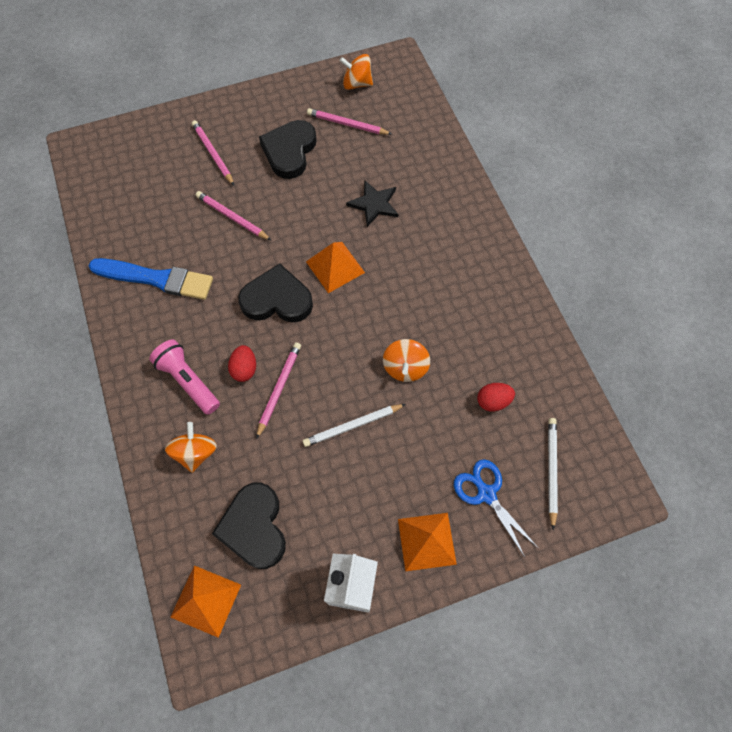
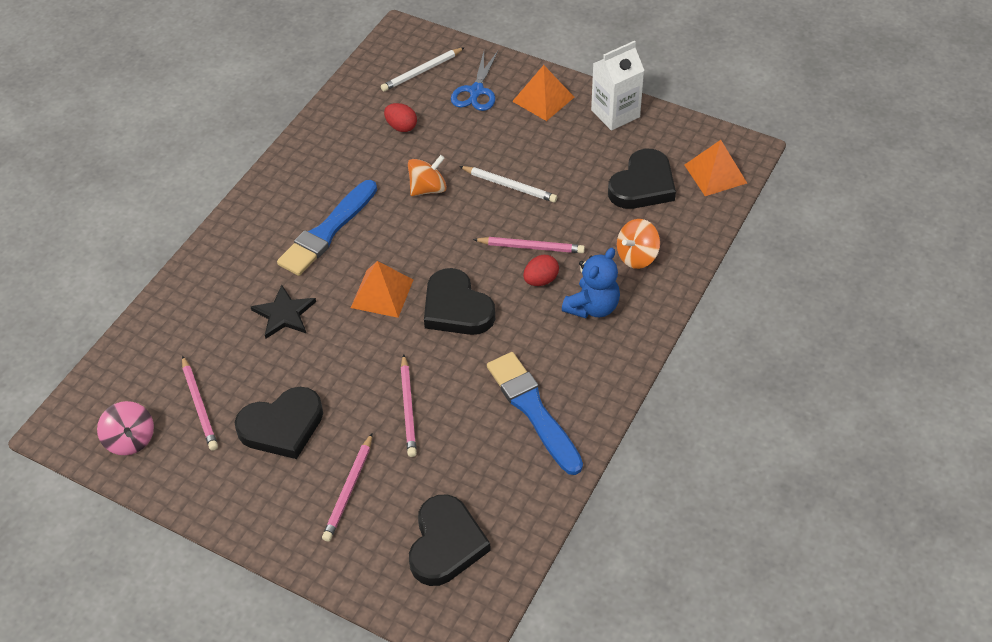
camera: 130 degrees left, 15 degrees down
(130, 172) = (446, 544): none -> black heart
(188, 381) = (592, 307): pink flashlight -> blue teddy bear
(279, 388) = (531, 247): pink pencil -> pink pencil turned 150 degrees counterclockwise
(356, 84) = (130, 440): orange spinning top -> pink spinning top
(424, 275) = (327, 231): none -> blue brush

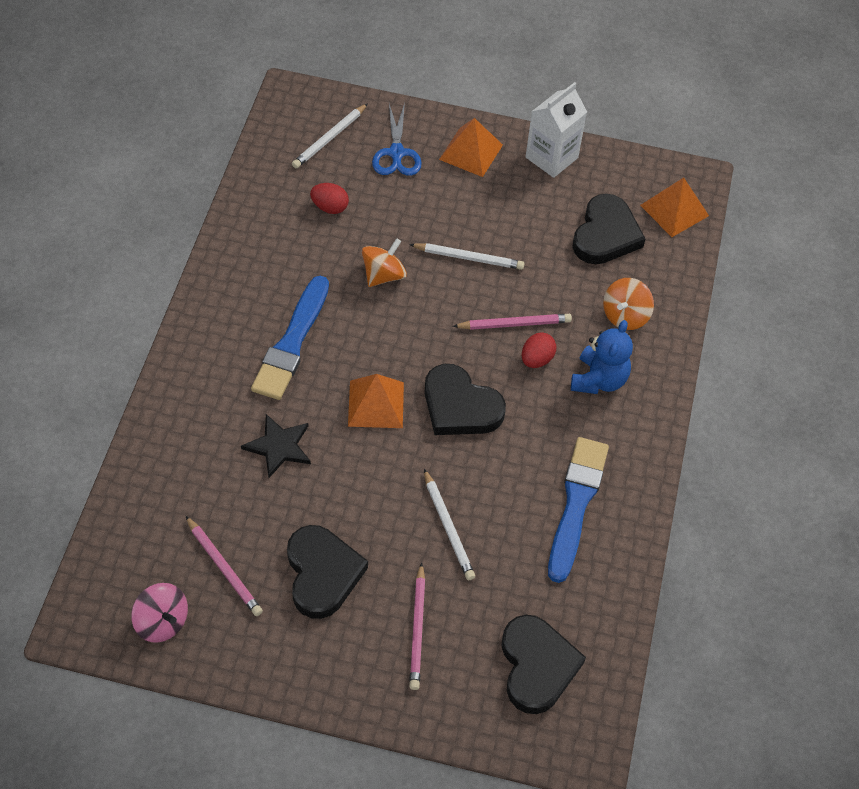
camera: 20 degrees left, 5 degrees up
(282, 426) = (322, 573): black heart -> black heart turned 60 degrees counterclockwise
(408, 408) = (448, 527): pink pencil -> white pencil
(533, 410) = (576, 504): blue brush -> blue brush turned 60 degrees clockwise

